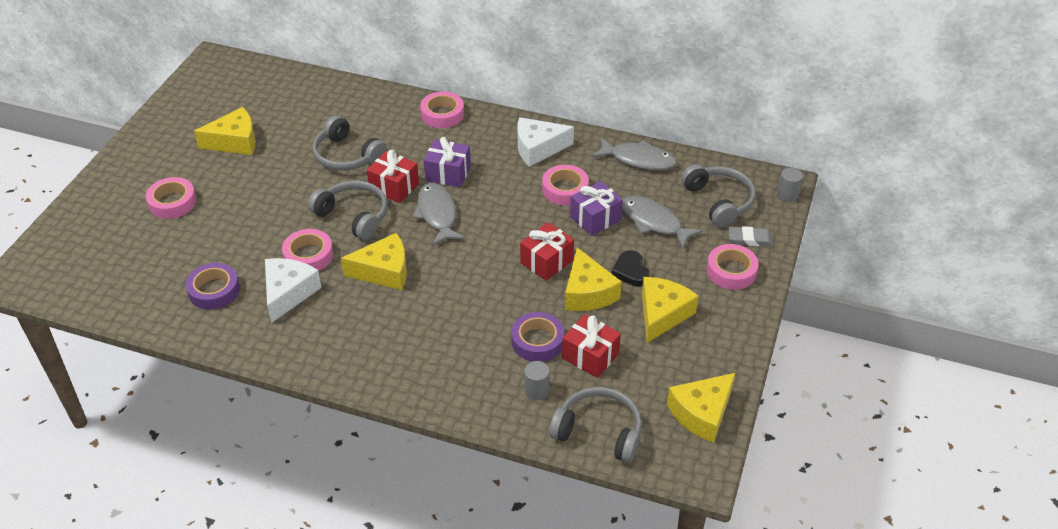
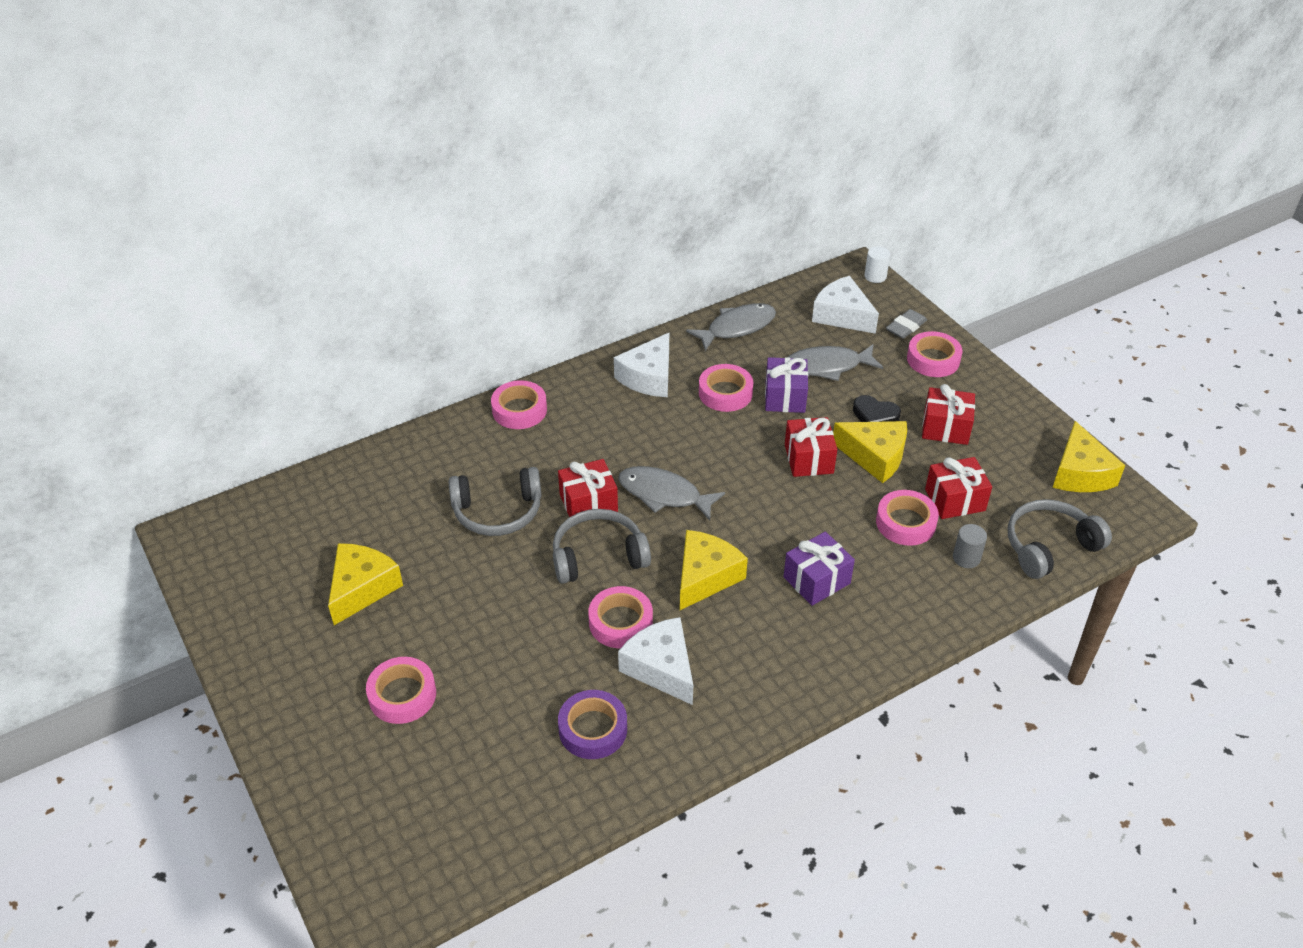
camera: 50 degrees left, 0 degrees up
(448, 173) = (613, 455): purple gift -> purple gift (816, 580)
(537, 341) = (905, 523): purple tape -> pink tape
(662, 314) = (945, 428): yellow cheese -> red gift
(719, 201) = (842, 315): grey headphones -> white cheese
(787, 195) = (875, 276): grey cylinder -> white cylinder

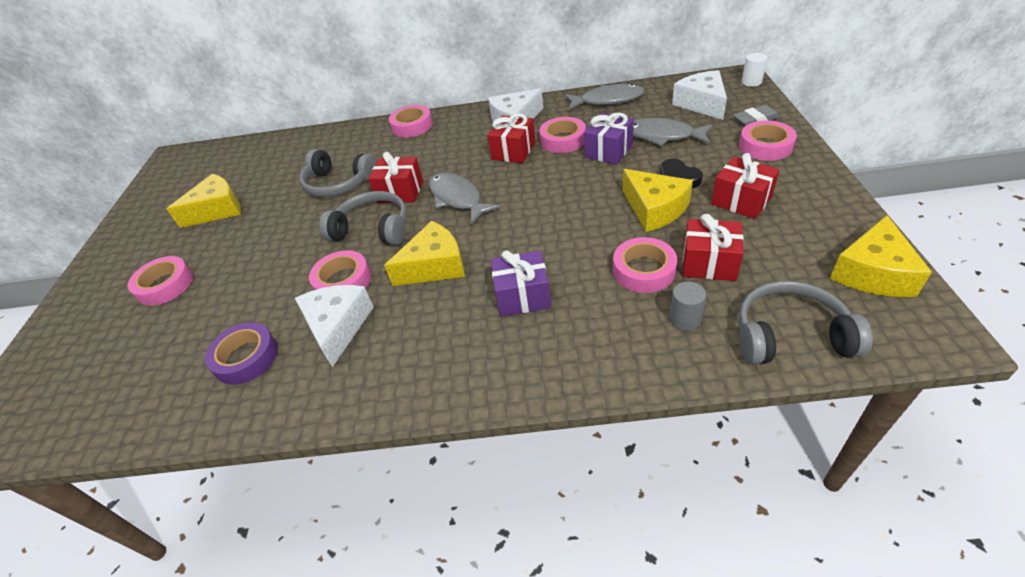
camera: 35 degrees right, 0 degrees up
(809, 459) = (593, 198): red gift -> red gift (513, 151)

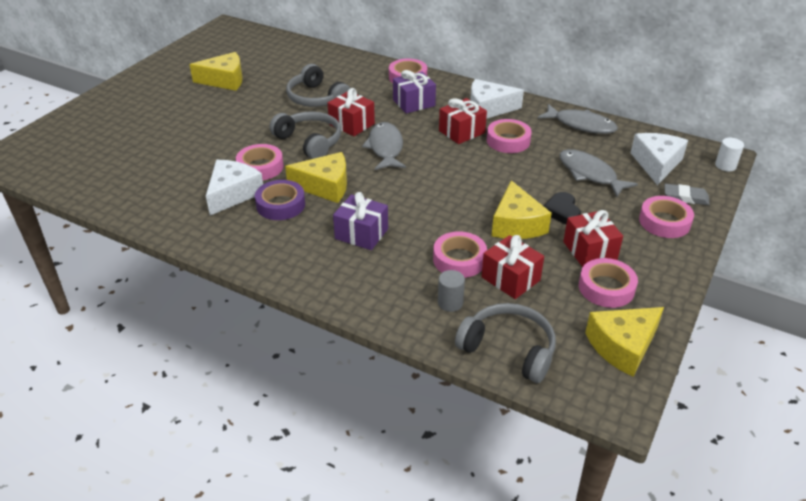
camera: 25 degrees right, 5 degrees down
(165, 285) = (156, 117): pink tape -> pink tape (606, 288)
(246, 358) = (167, 185): purple tape -> purple tape (280, 205)
(608, 151) = (533, 165): purple gift -> purple gift (414, 103)

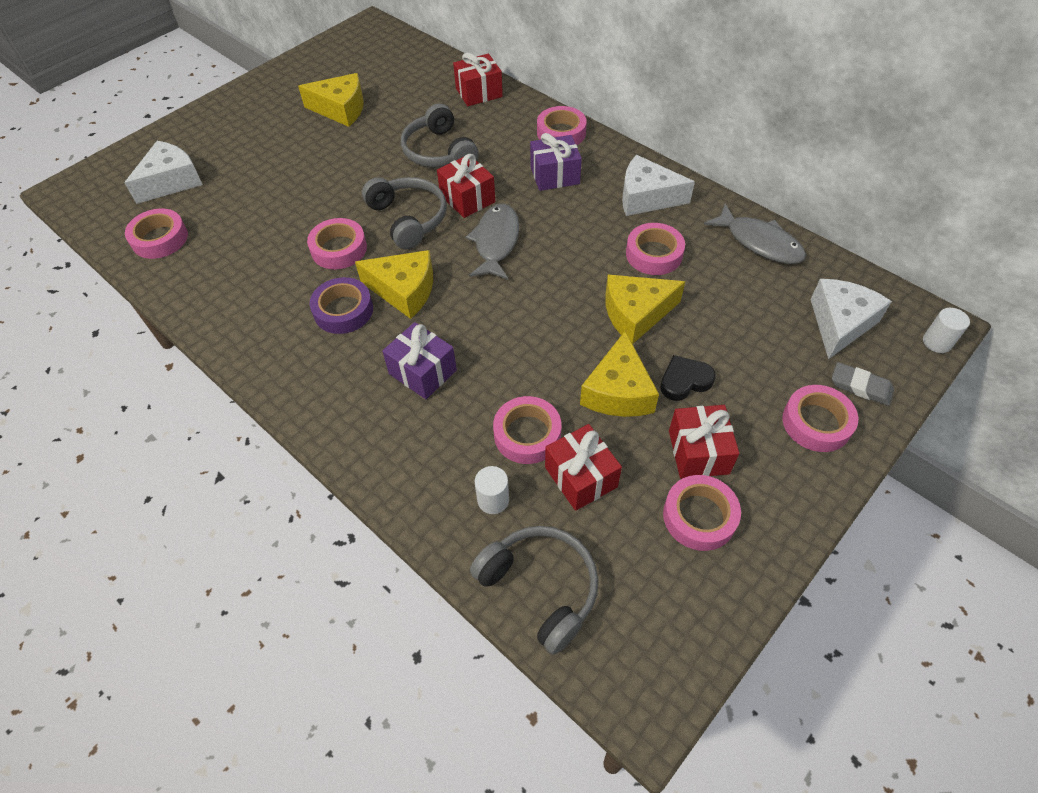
camera: 15 degrees right, 15 degrees up
(102, 179) = (160, 239): none -> pink tape
(233, 194) = (294, 284): white cheese -> white cheese (171, 181)
(450, 303) = (493, 500): grey cylinder -> white cylinder
(461, 132) = (599, 231): red gift -> red gift (479, 92)
(562, 211) = (684, 381): black heart -> black heart turned 60 degrees clockwise
(590, 174) = (743, 326): grey fish -> none
(623, 346) = (687, 616): yellow cheese -> yellow cheese (636, 314)

